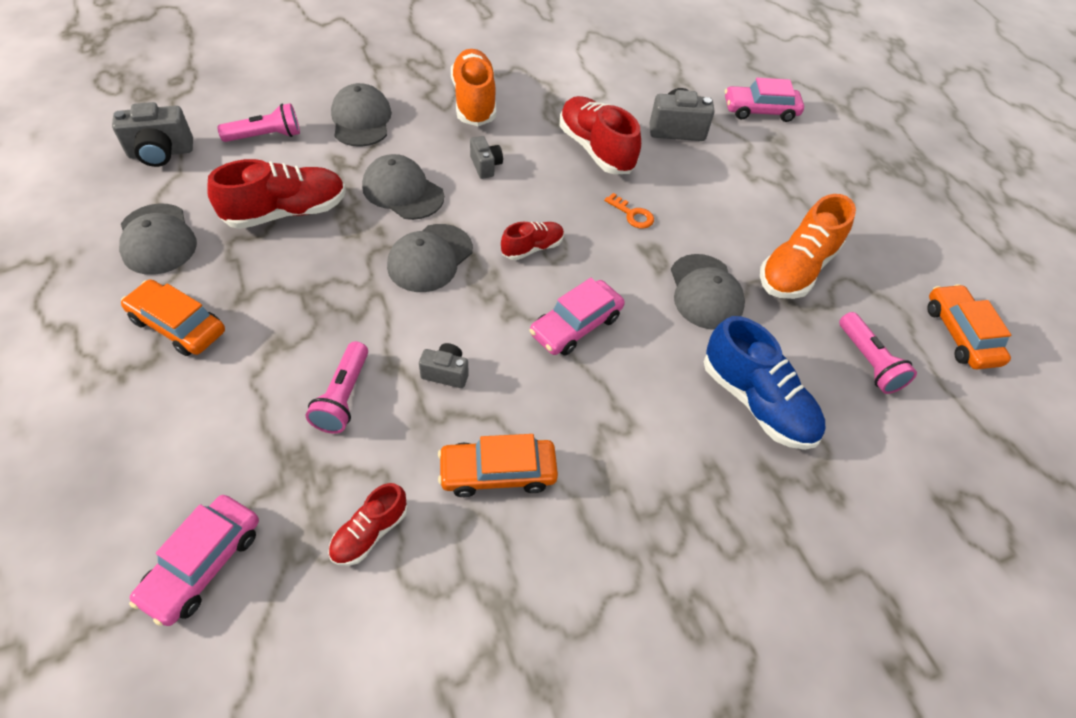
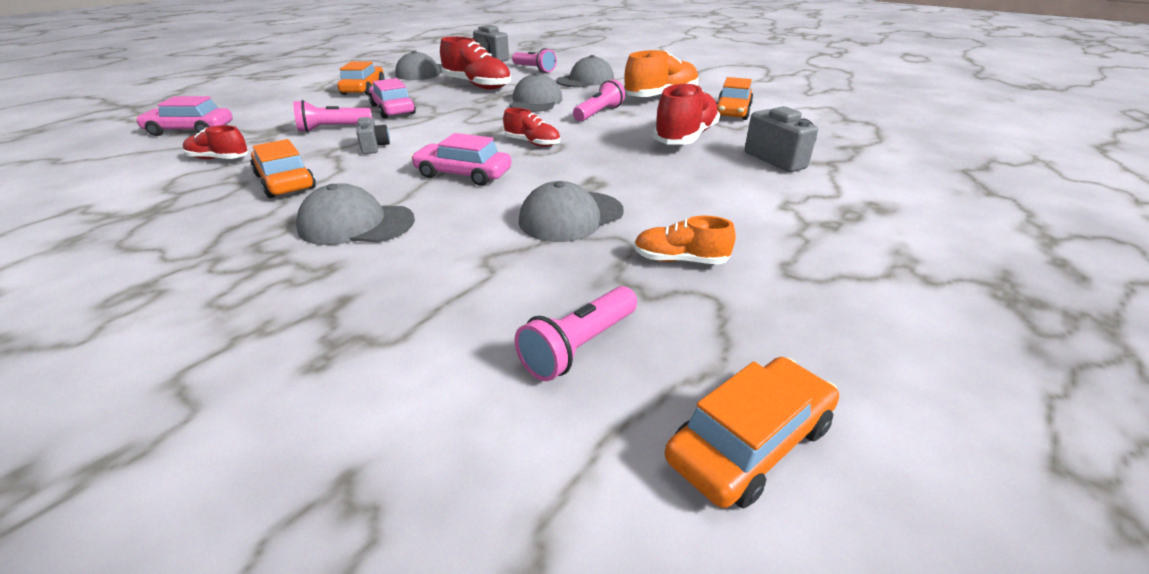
camera: 65 degrees right, 20 degrees down
(430, 258) = (481, 120): grey cap -> grey cap (356, 224)
(485, 166) = (599, 113): grey camera -> pink flashlight
(555, 86) = (732, 111): none -> orange car
(632, 214) = (628, 166): orange key -> none
(756, 401) = (438, 275): blue shoe -> none
(760, 110) = (905, 189): pink car -> pink car (393, 110)
(796, 268) = (680, 260): orange shoe -> orange shoe, size x0.56

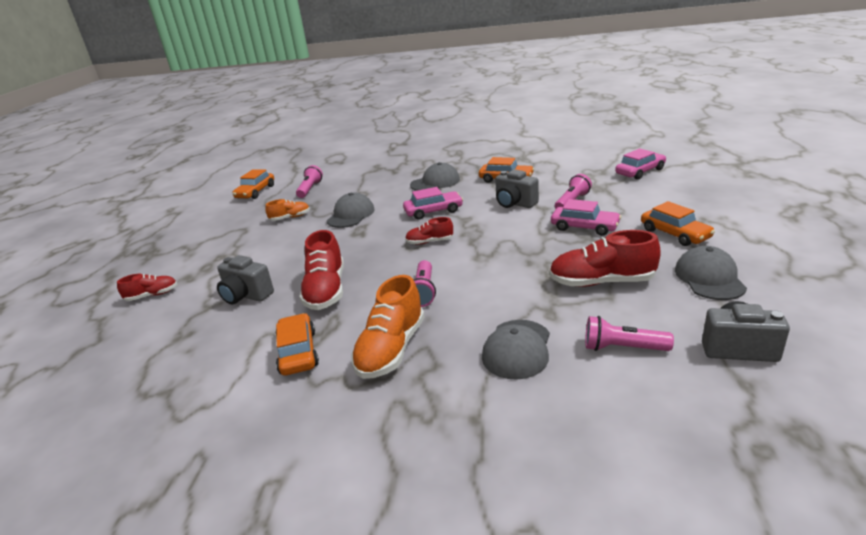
camera: 150 degrees right, 5 degrees down
(219, 159) = (567, 172): red shoe -> red shoe (152, 295)
(374, 147) = (514, 204): grey camera -> grey camera, size x1.65
(535, 101) = (501, 283): grey cap -> none

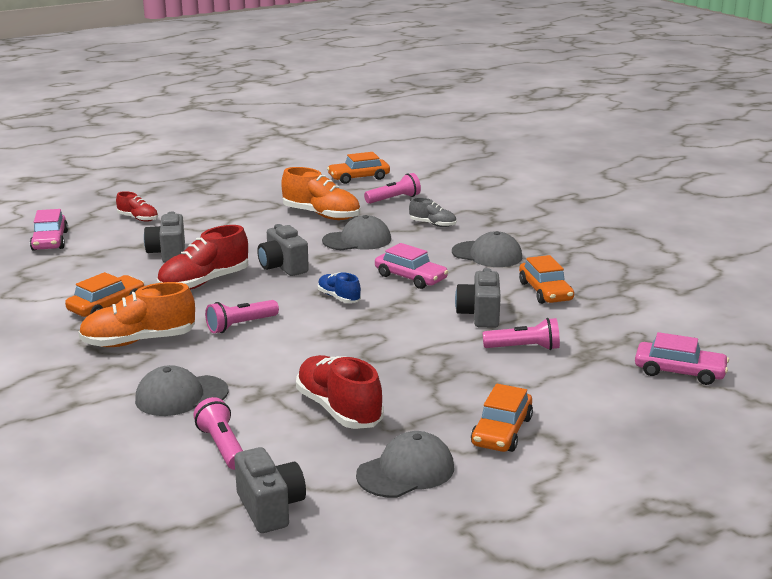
camera: 50 degrees right, 5 degrees down
(290, 218) = (321, 215): orange shoe -> orange shoe, size x1.80
(350, 251) = (283, 267): none -> grey camera
(367, 187) = (432, 224): none -> grey shoe
(429, 242) = (339, 298): red shoe -> blue shoe
(584, 227) = (461, 371): pink car -> pink car (50, 241)

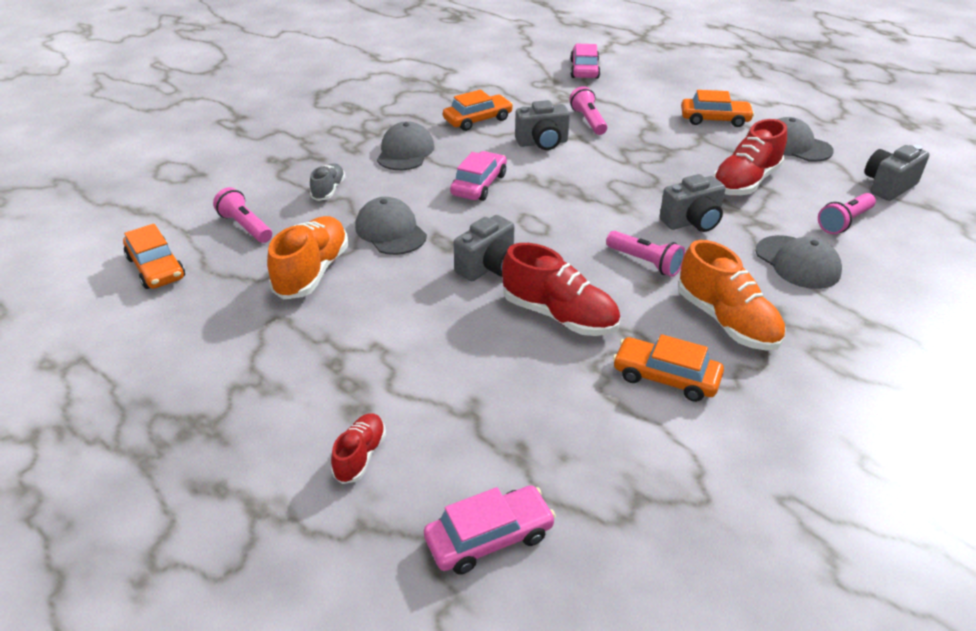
camera: 105 degrees left, 15 degrees up
(168, 253) = (487, 374): grey camera -> grey camera (692, 222)
(339, 298) = (547, 217): blue shoe -> none

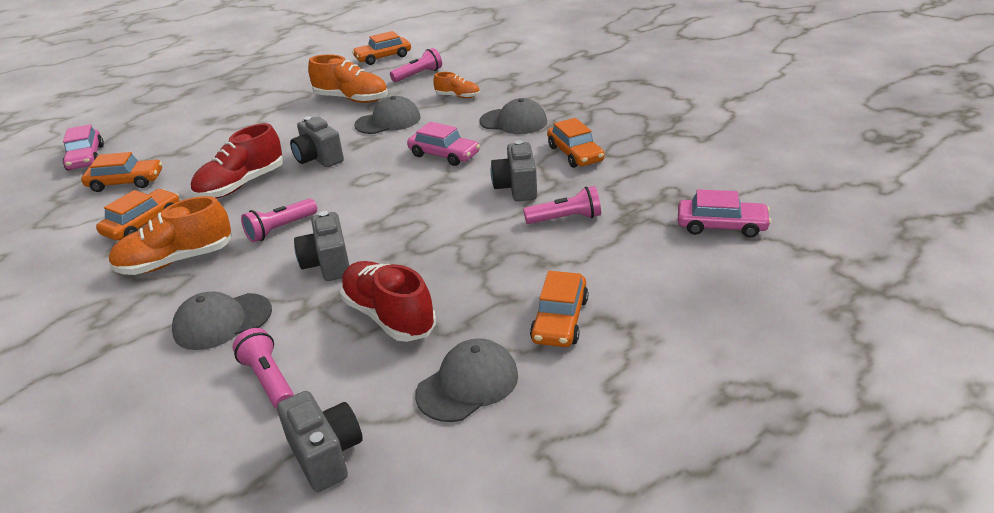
camera: 100 degrees right, 5 degrees down
(328, 190) = (458, 96): grey shoe -> orange shoe
(360, 456) = (174, 123): red shoe -> none
(567, 439) = (126, 182): none -> orange car

